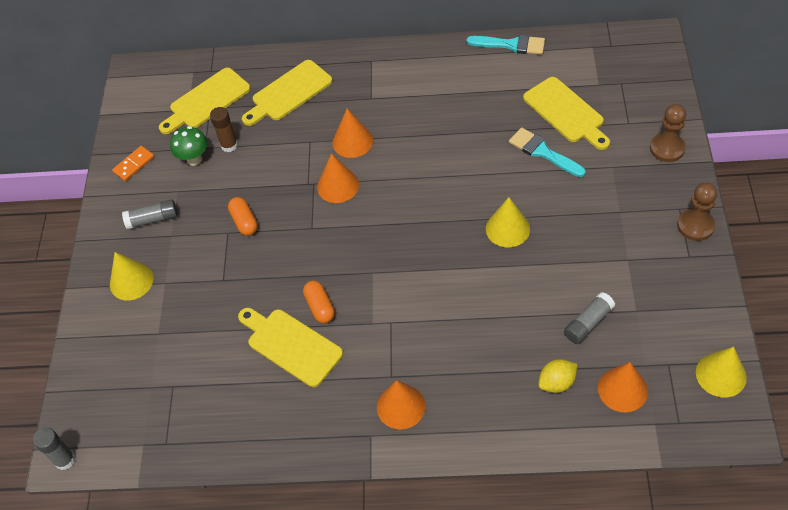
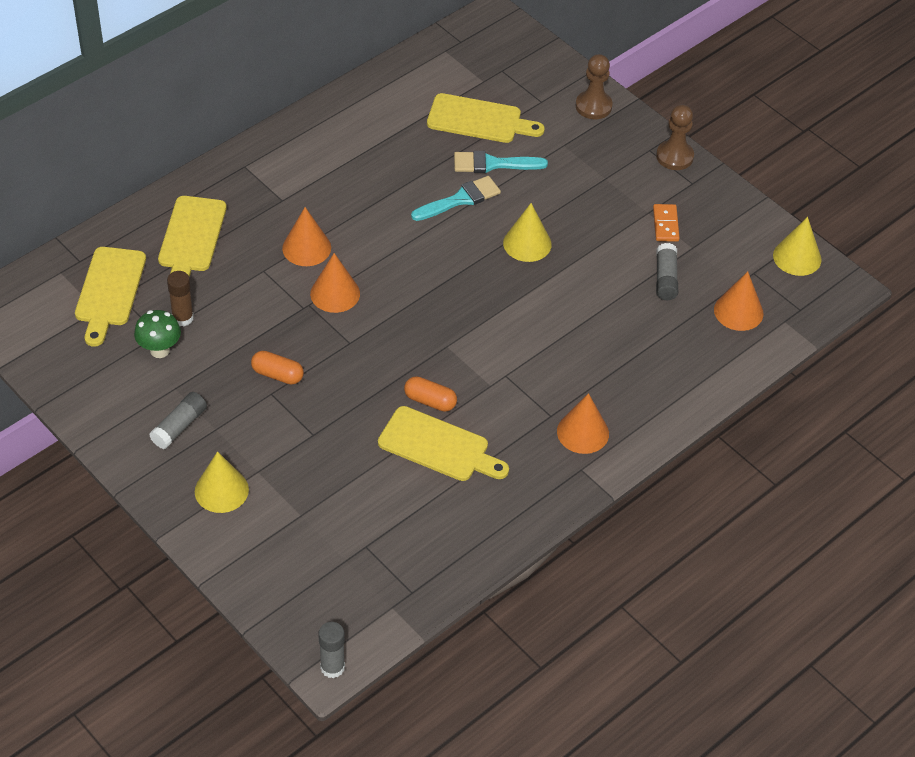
camera: 50 degrees left, 5 degrees down
(134, 165) = (98, 391): orange domino -> orange domino (666, 224)
(291, 345) = (438, 446): yellow cutting board -> yellow cutting board turned 150 degrees counterclockwise
(511, 45) = (368, 85): turquoise brush -> turquoise brush (460, 199)
(556, 383) = (686, 337): yellow lemon -> none

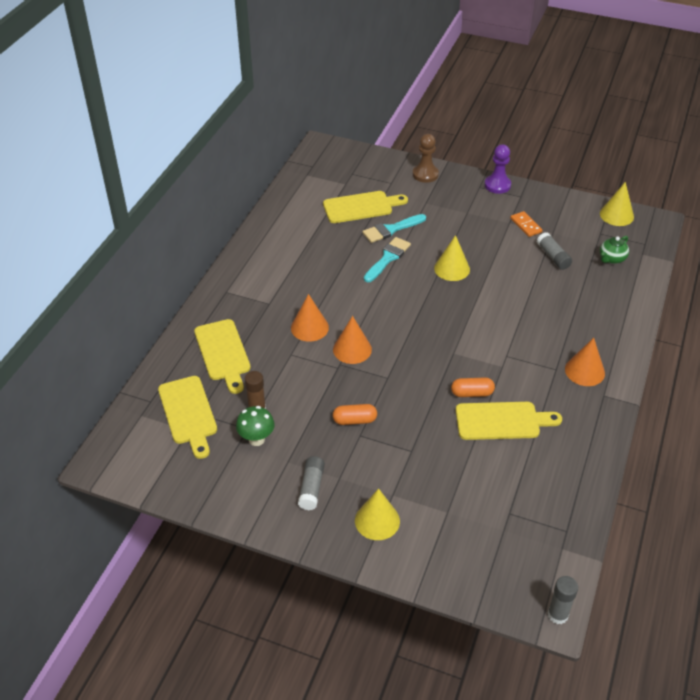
camera: 25 degrees left, 5 degrees down
(674, 156) = (497, 185): brown pawn -> purple pawn
(738, 311) = (611, 259): orange cone -> green teapot

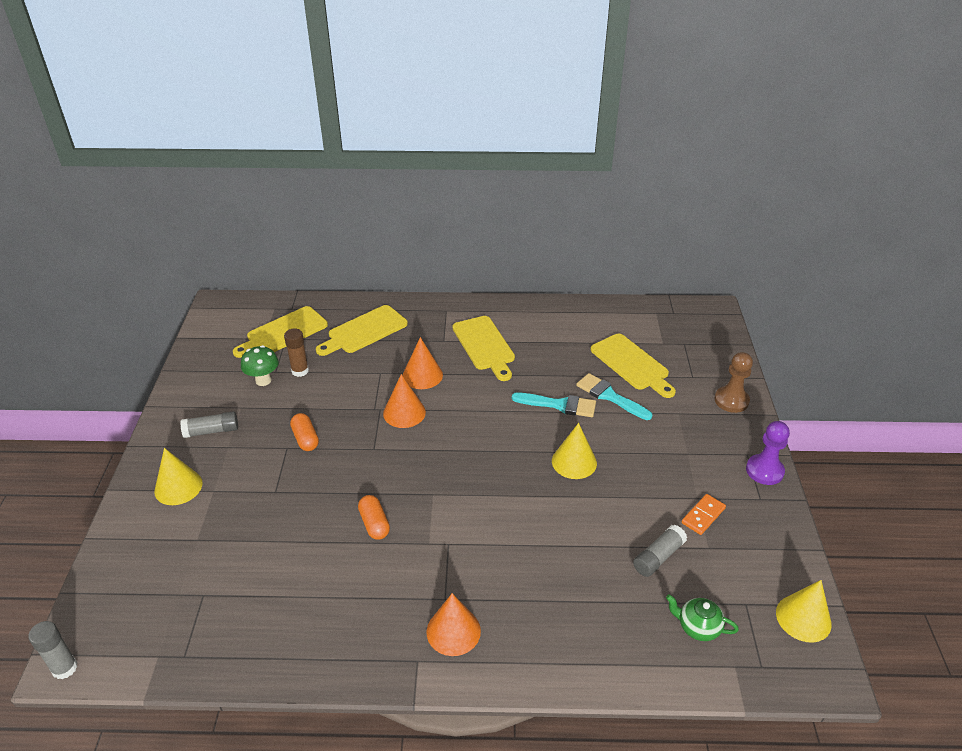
camera: 70 degrees right, 5 degrees down
(501, 421) = (339, 560): yellow cutting board -> yellow cutting board (484, 345)

